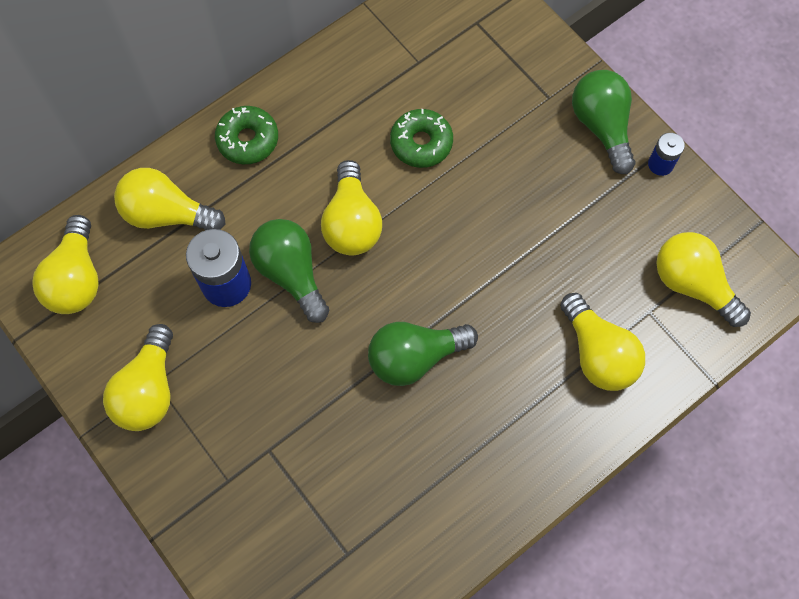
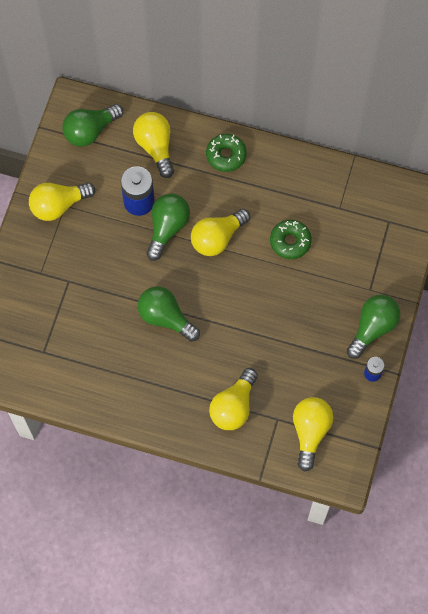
camera: 55 degrees right, 0 degrees up
(76, 279) = (90, 131): yellow light bulb -> green light bulb

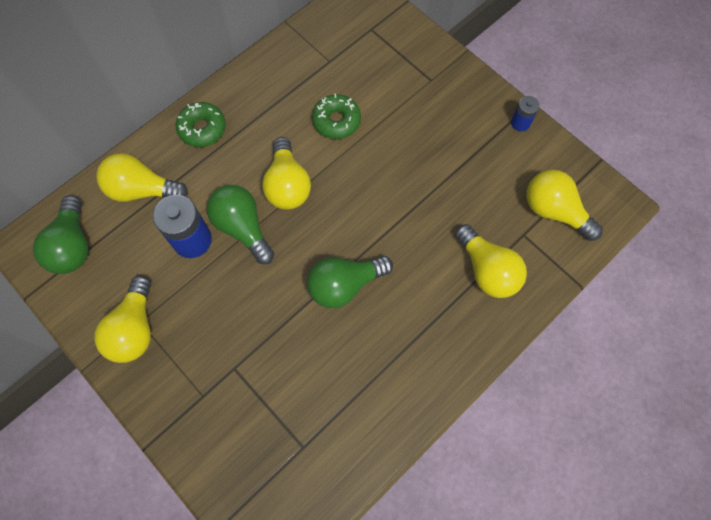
camera: 60 degrees left, 0 degrees up
(372, 328) = (473, 98): green light bulb -> none

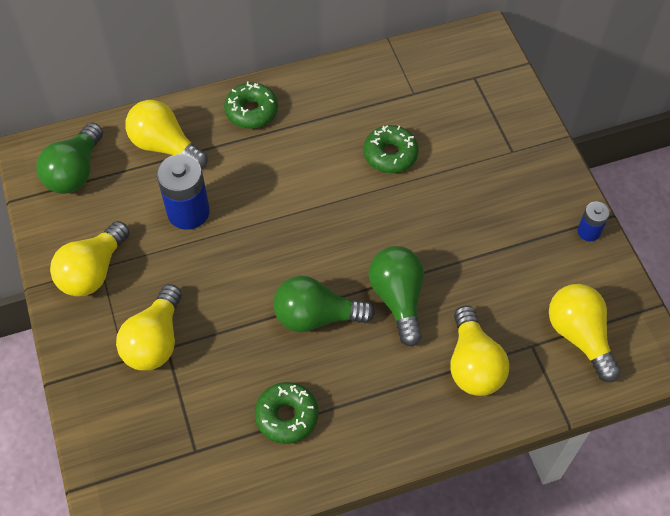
camera: 25 degrees right, 10 degrees down
(243, 228) = (243, 220): green light bulb -> green light bulb (398, 298)
(287, 185) = (308, 197): yellow light bulb -> yellow light bulb (155, 341)
(363, 381) = (287, 416): none -> green donut

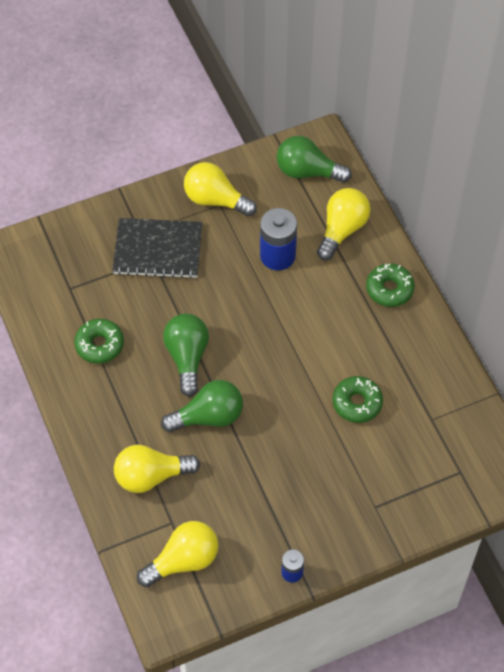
camera: 85 degrees right, 0 degrees up
(155, 341) = (158, 250): yellow light bulb -> black notebook

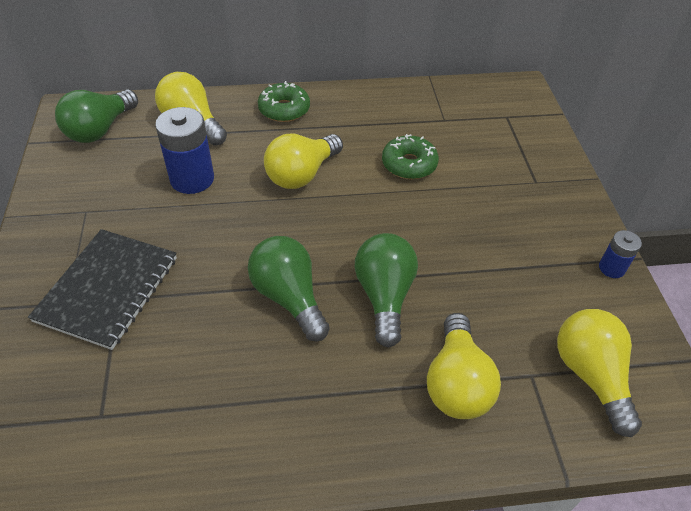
camera: 75 degrees left, 10 degrees down
(99, 345) = (221, 397): green donut -> none
(187, 357) = (289, 297): green light bulb -> green light bulb turned 45 degrees clockwise
(215, 200) = (76, 213): yellow light bulb -> yellow light bulb (302, 174)

